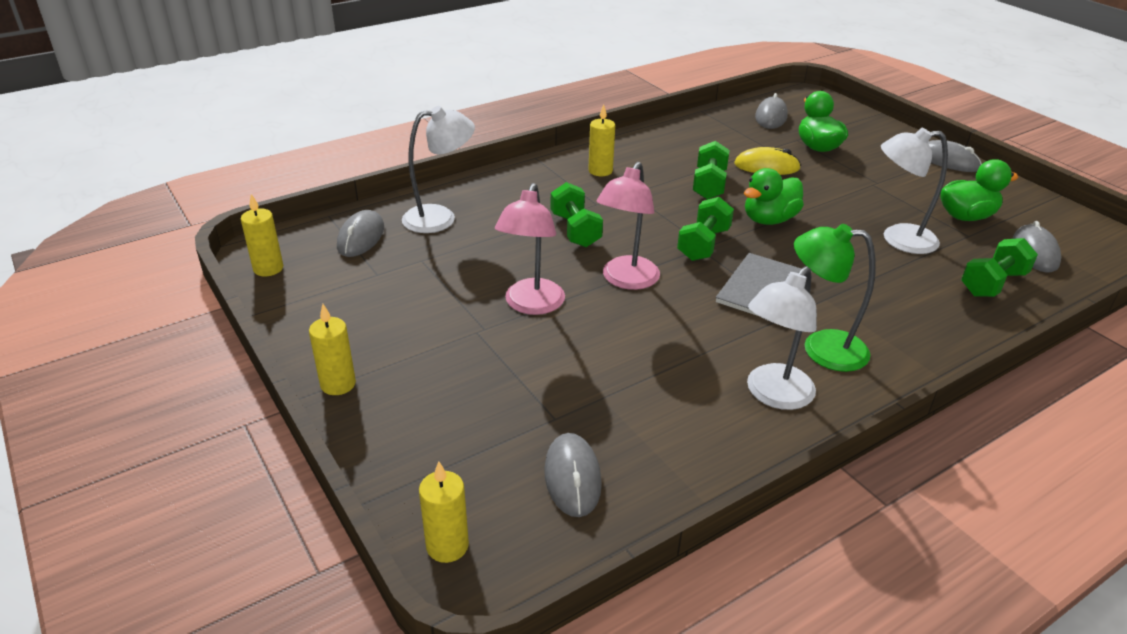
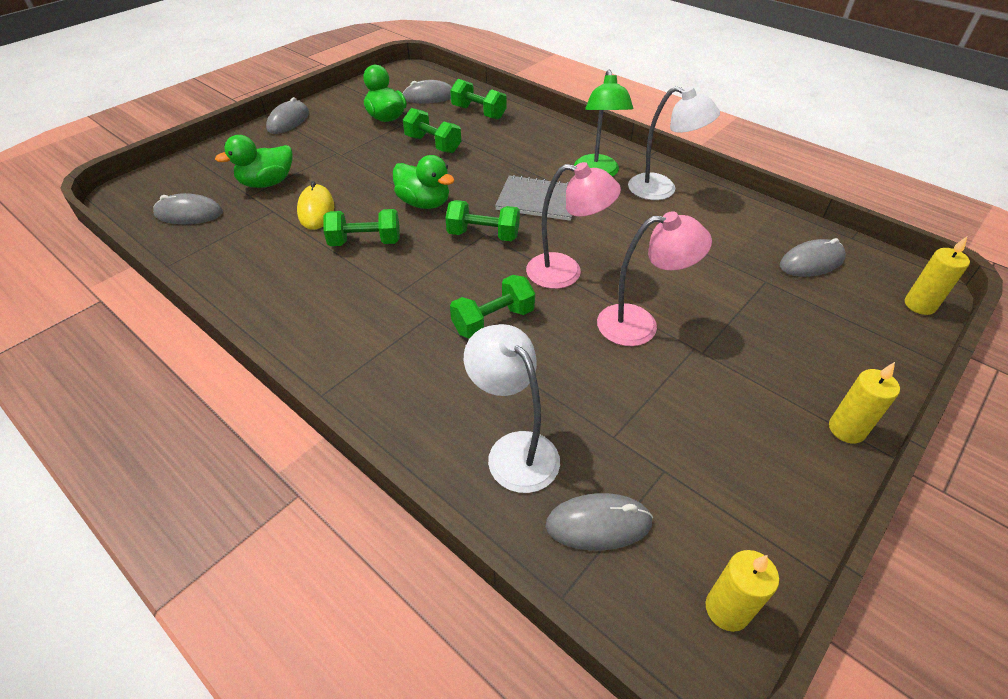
camera: 105 degrees left, 10 degrees up
(600, 171) = (349, 325): yellow candle -> none
(898, 239) = (433, 144): white lamp -> green dumbbell

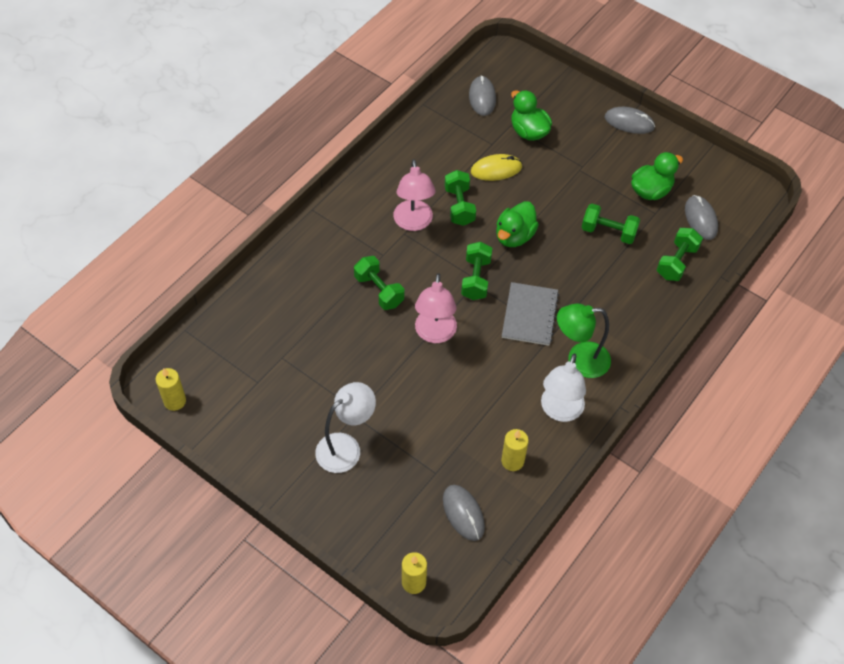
camera: 85 degrees right, 10 degrees up
(433, 144) = (608, 232): green dumbbell -> green dumbbell turned 75 degrees clockwise
(514, 450) = (272, 306): white lamp -> white lamp (346, 447)
(598, 524) = (224, 347): grey mouse -> none
(640, 325) = (380, 379): pink lamp -> pink lamp (414, 223)
(846, 429) = (287, 490): yellow candle -> yellow candle (512, 461)

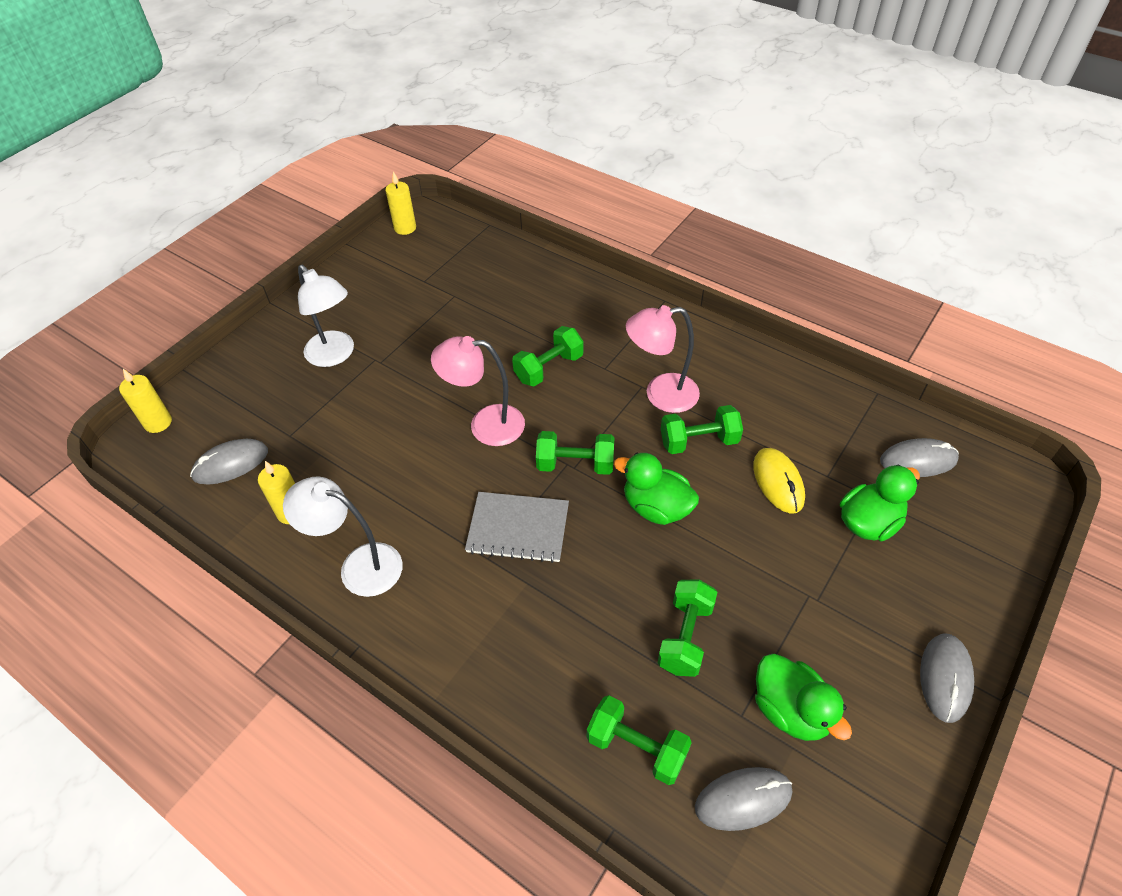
camera: 90 degrees right, 5 degrees down
(579, 360) = (440, 591): green lamp -> none

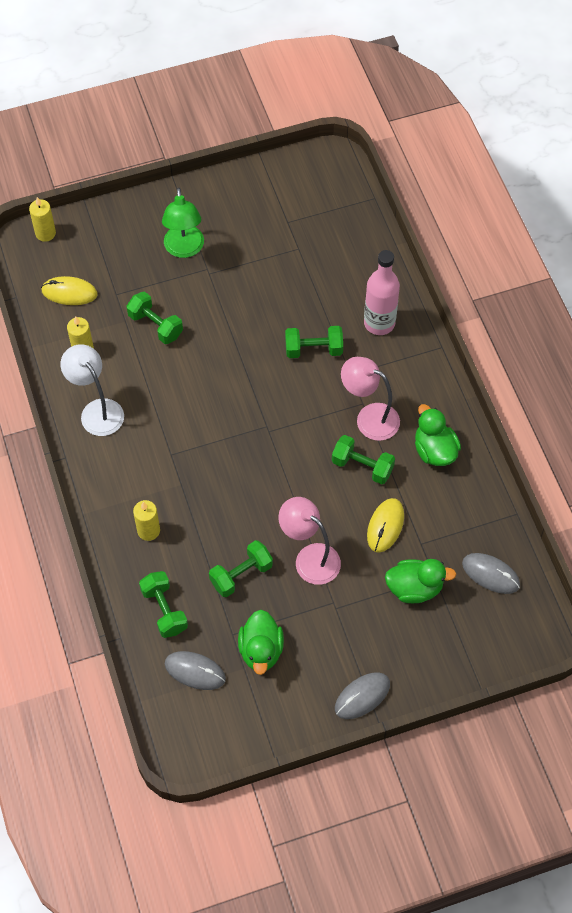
camera: 35 degrees right, 10 degrees up
(230, 464) = (69, 292): grey mouse -> yellow mouse
(335, 355) = (184, 249): white lamp -> green lamp
(405, 228) = (310, 163): yellow candle -> yellow candle (148, 530)
(485, 425) = (239, 365): pink lamp -> pink lamp (310, 558)
(518, 528) = (202, 448): grey notebook -> none
(575, 464) = (271, 430): green dumbbell -> green dumbbell (155, 325)
(589, 313) = (379, 323): none -> pink bottle
(656, 507) = (295, 490): green duck -> green duck (434, 450)

